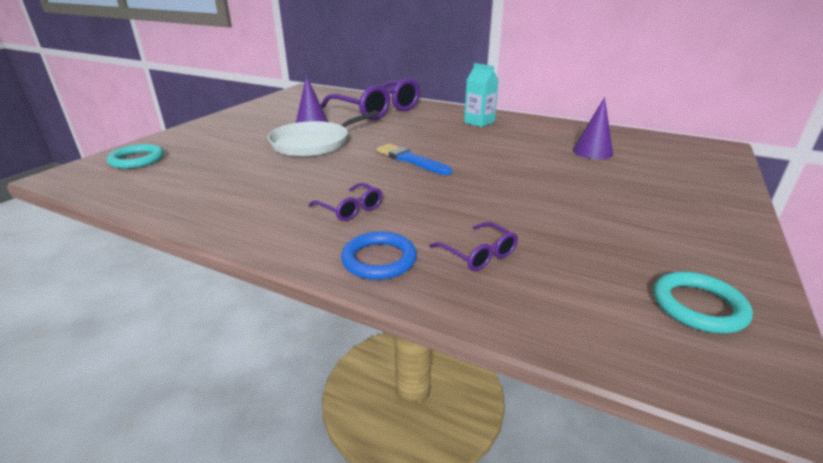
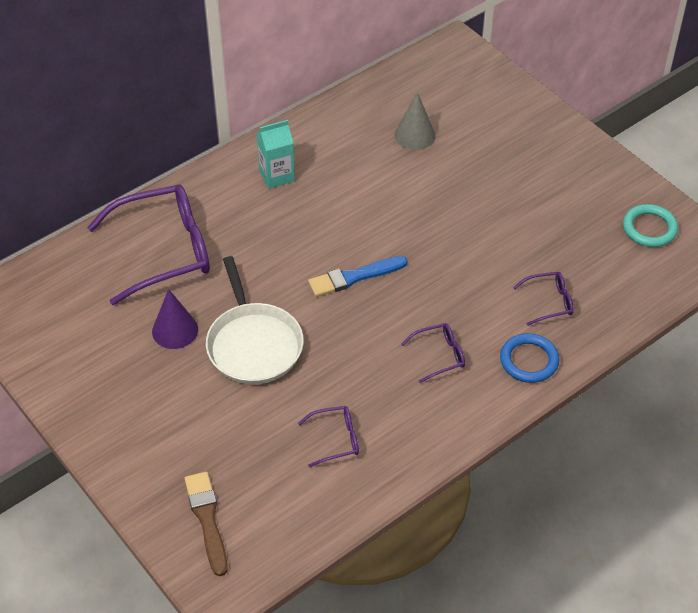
camera: 65 degrees left, 20 degrees up
(137, 160) = (207, 519): turquoise ring -> brown brush
(227, 185) = (336, 439): none -> purple glasses
(592, 151) = (415, 135): purple cone -> grey cone

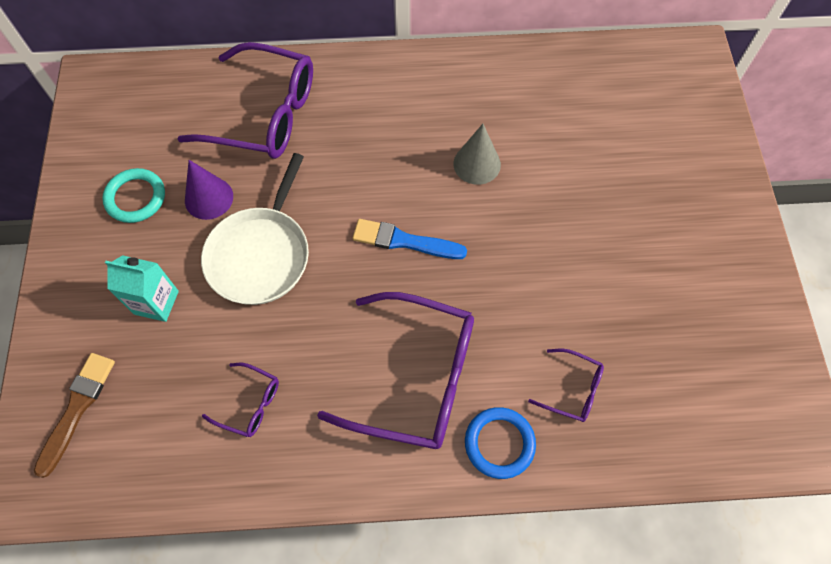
camera: 35 degrees right, 15 degrees up
(277, 175) = (419, 95): turquoise carton -> turquoise carton (156, 302)
(415, 135) = (580, 124): grey cone -> grey cone (477, 164)
(439, 355) = (416, 378): purple glasses -> purple glasses, size x2.20
(649, 228) = (749, 371): turquoise ring -> turquoise ring (135, 198)

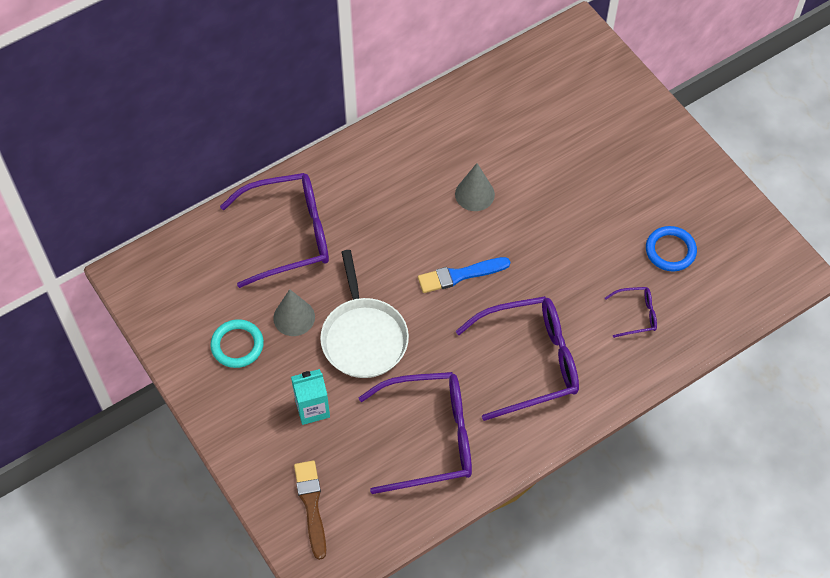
camera: 30 degrees left, 5 degrees down
(209, 198) = (294, 317): purple cone -> grey cone
(250, 404) = (430, 437): purple glasses -> purple glasses, size x2.20
(499, 443) = (611, 373): blue ring -> blue ring (670, 250)

